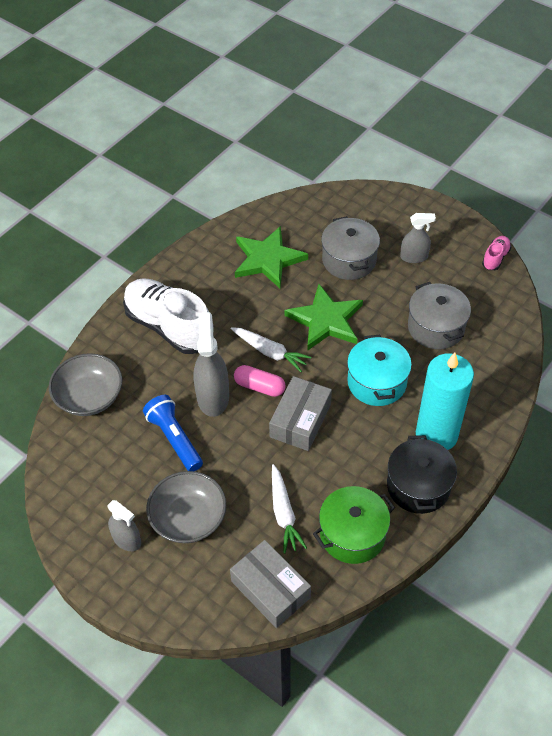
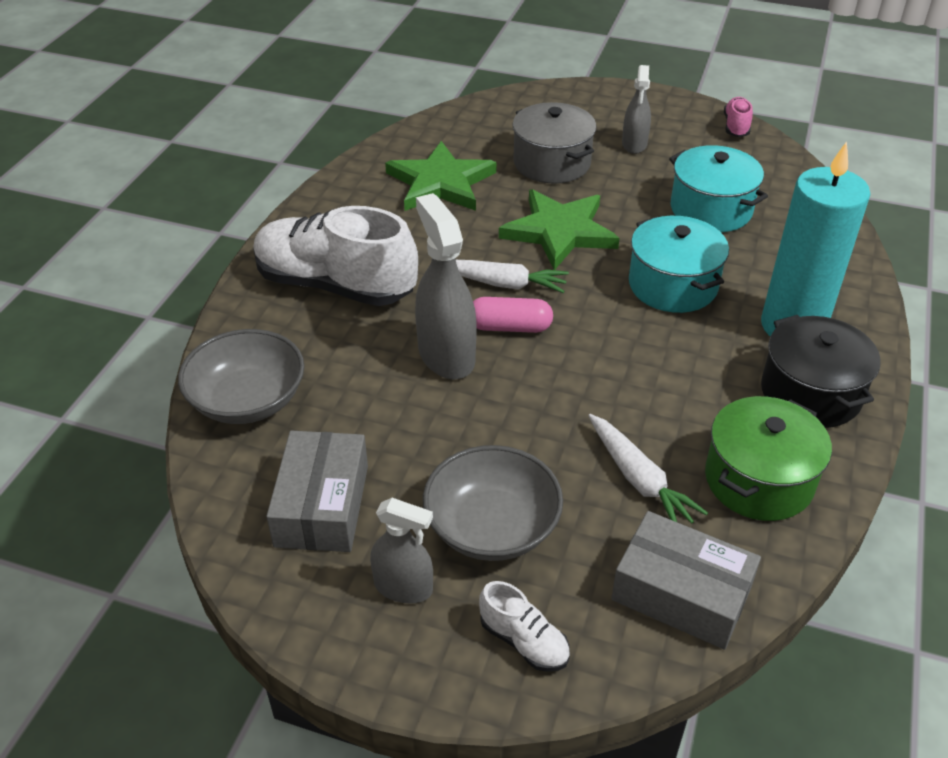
camera: 20 degrees left, 10 degrees down
(174, 438) = (414, 423): blue flashlight -> none
(175, 590) = (524, 641): none -> white shoe
(300, 420) = (593, 354): grey box -> grey box (322, 505)
(414, 257) = (634, 144): grey spray bottle -> grey spray bottle turned 120 degrees clockwise
(436, 327) = (711, 209): grey pot -> turquoise pot

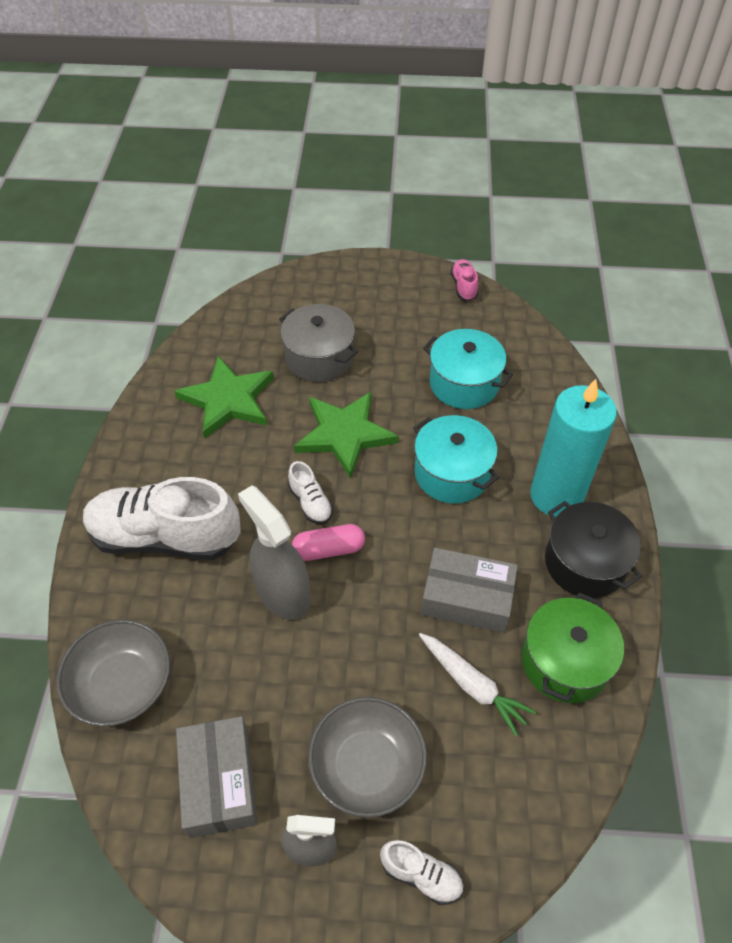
camera: 15 degrees left, 10 degrees up
(502, 283) = (310, 503): white carrot -> white shoe
(634, 144) = (384, 323): grey spray bottle -> none
(681, 593) = (531, 792): grey box -> grey box (467, 598)

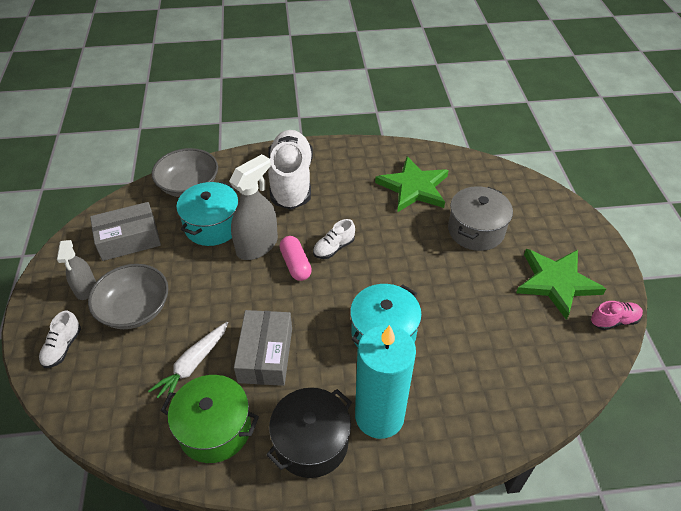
camera: 80 degrees right, 5 degrees down
(344, 434) = (402, 258): green star -> green star (556, 282)
(464, 383) = (487, 332): turquoise pot -> turquoise pot (212, 226)

